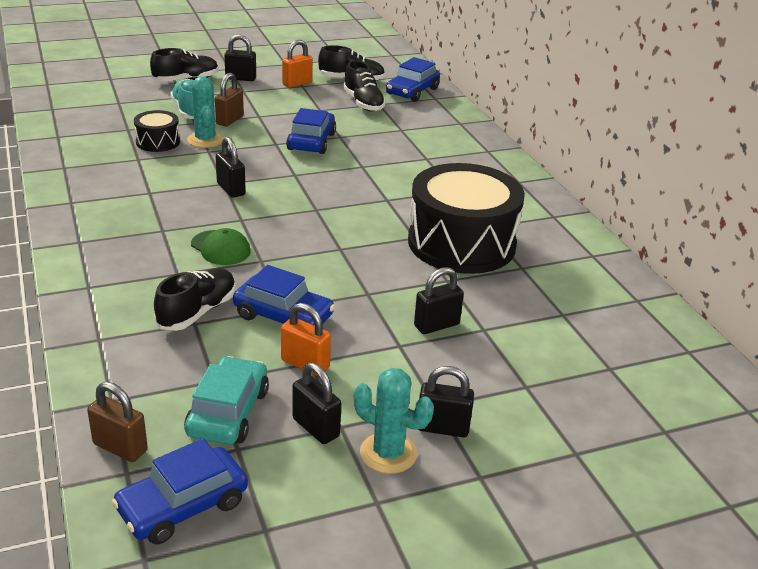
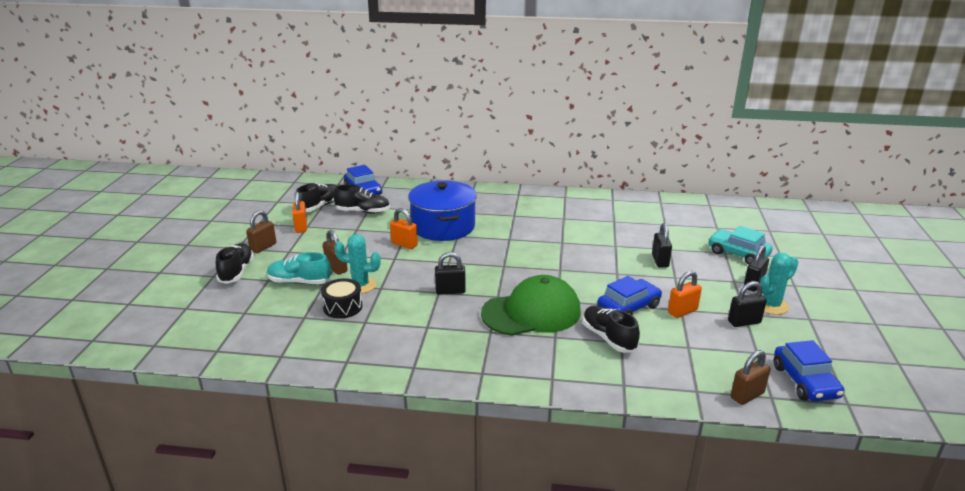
camera: 60 degrees left, 5 degrees down
(220, 248) = (531, 312): green cap -> green cap, size x2.03
(228, 412) = (722, 348): turquoise car -> turquoise car (738, 254)
(240, 78) = (263, 247): black padlock -> brown padlock
(311, 141) = (404, 244): blue car -> orange padlock
(376, 153) = (443, 226): none -> blue pot
(461, 243) = (577, 230): black drum -> none

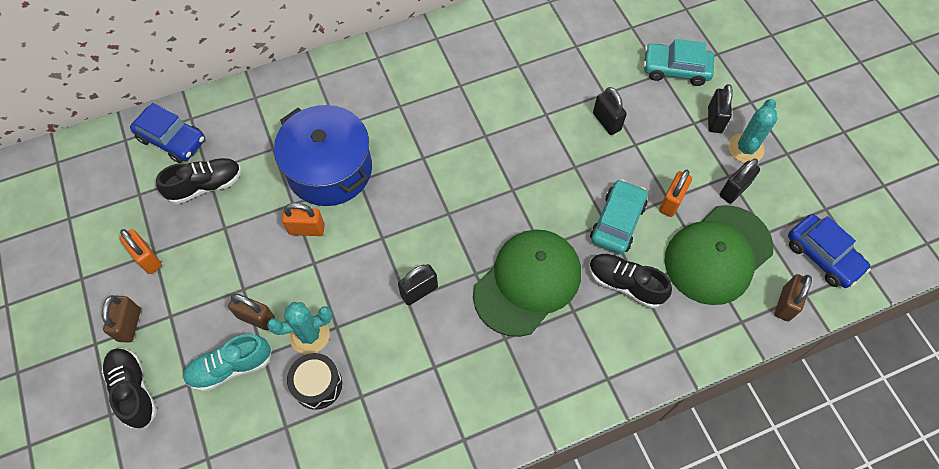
camera: 30 degrees left, 35 degrees up
(319, 206) = (137, 201): black shoe -> none
(628, 307) = (617, 222): blue car -> turquoise car
(702, 349) = (717, 254): none -> green cap

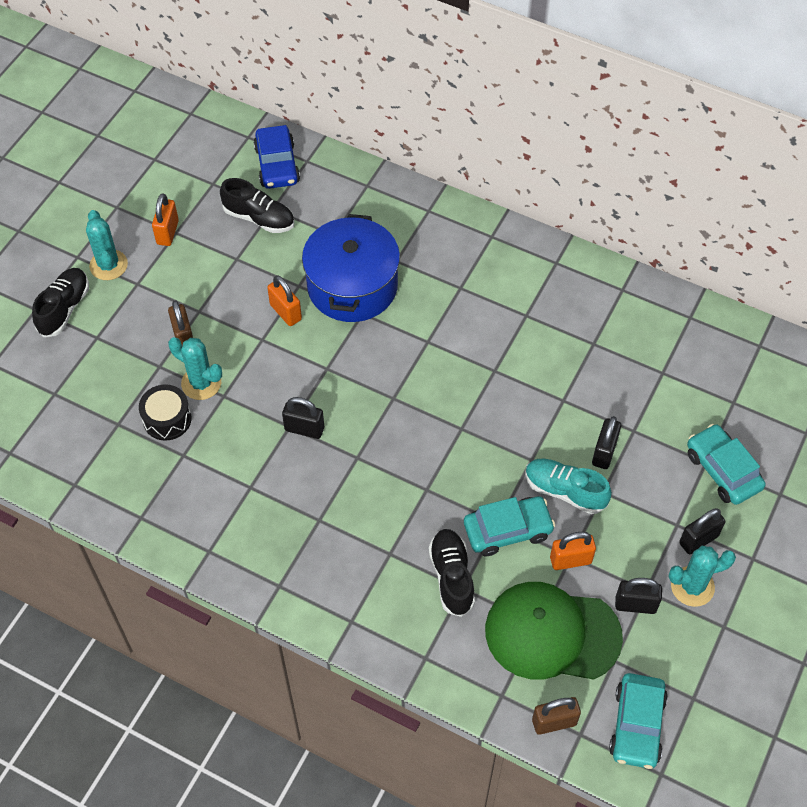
camera: 50 degrees right, 5 degrees down
(129, 325) = (108, 265): brown padlock -> turquoise cactus
(230, 367) = (132, 353): turquoise shoe -> turquoise shoe (565, 491)
(527, 283) = (384, 501): green cap -> none
(823, 256) = (637, 725): blue car -> turquoise car

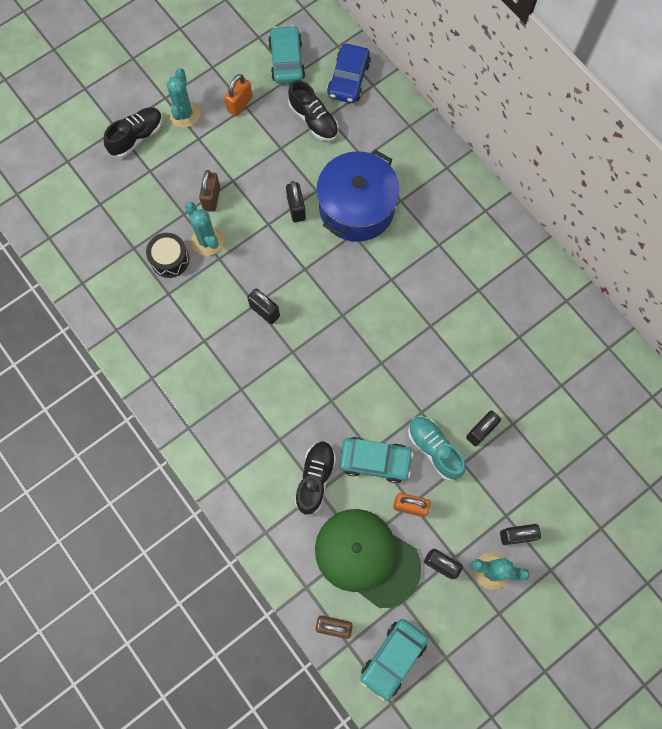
camera: 25 degrees right, 15 degrees up
(285, 312) = (296, 209): orange padlock -> black padlock
(722, 470) = (565, 488): turquoise car -> turquoise car (286, 61)

